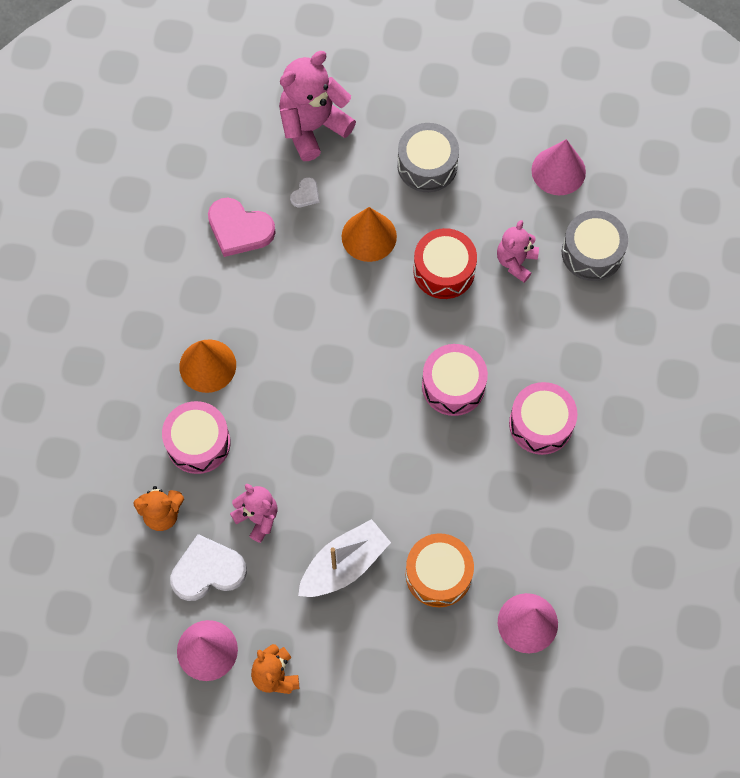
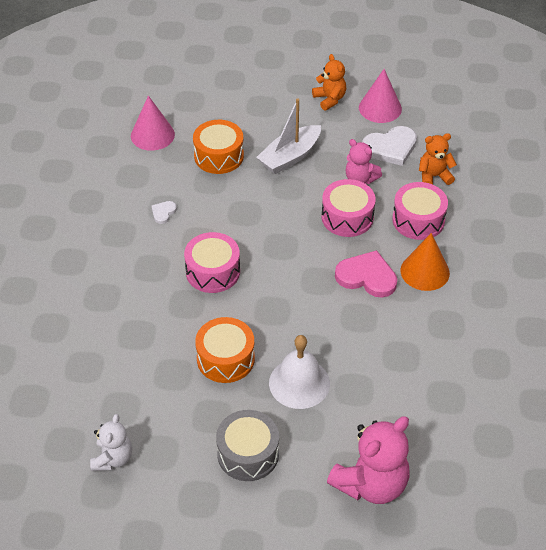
camera: 175 degrees right, 20 degrees down
(239, 229) = (424, 380): pink heart -> pink heart (367, 277)
(305, 194) = (366, 416): white heart -> white heart (163, 212)
(369, 236) = (299, 383): orange cone -> white bell
(444, 270) = (225, 359): red drum -> orange drum
(516, 262) = (158, 371): pink teddy bear -> none
(541, 424) = (138, 250): pink drum -> pink drum (347, 217)
(558, 171) = (113, 458): pink cone -> white teddy bear
(592, 253) = (84, 384): grey drum -> none

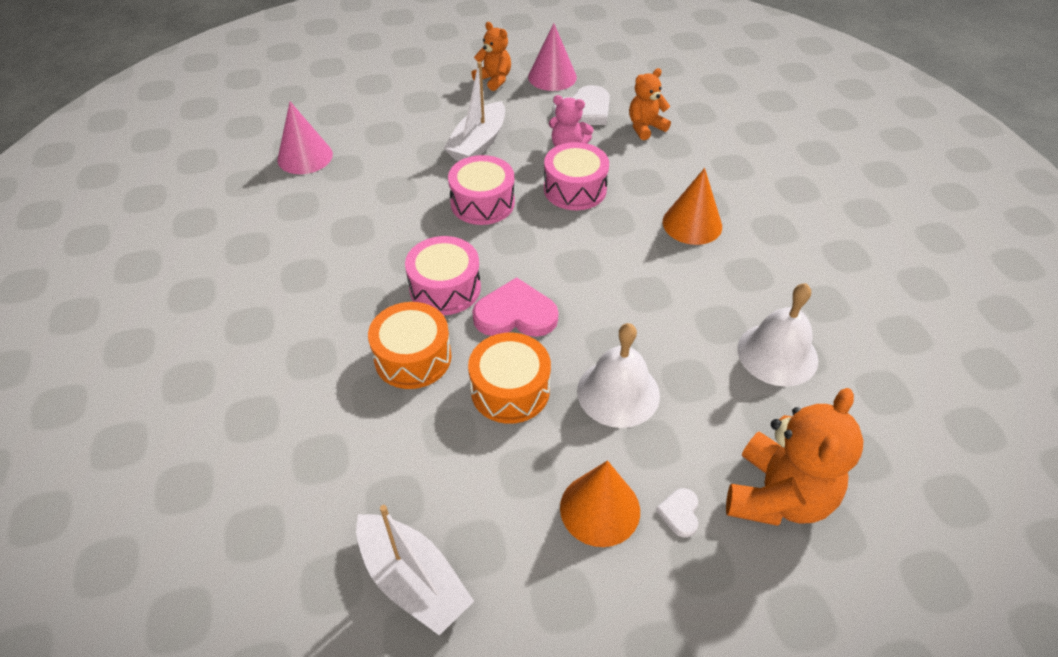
camera: 20 degrees left, 0 degrees up
(113, 458) = (413, 580): white teddy bear -> white boat
(163, 212) = (353, 236): white heart -> white heart (679, 513)
(219, 156) = (395, 161): orange drum -> orange drum (413, 357)
(248, 454) = (600, 509): grey drum -> orange cone
(367, 277) = (631, 246): pink heart -> pink heart (515, 314)
(371, 484) = (778, 496): pink teddy bear -> orange teddy bear
(418, 220) = (654, 173): pink drum -> pink drum (482, 203)
(430, 390) = (777, 354): none -> white bell

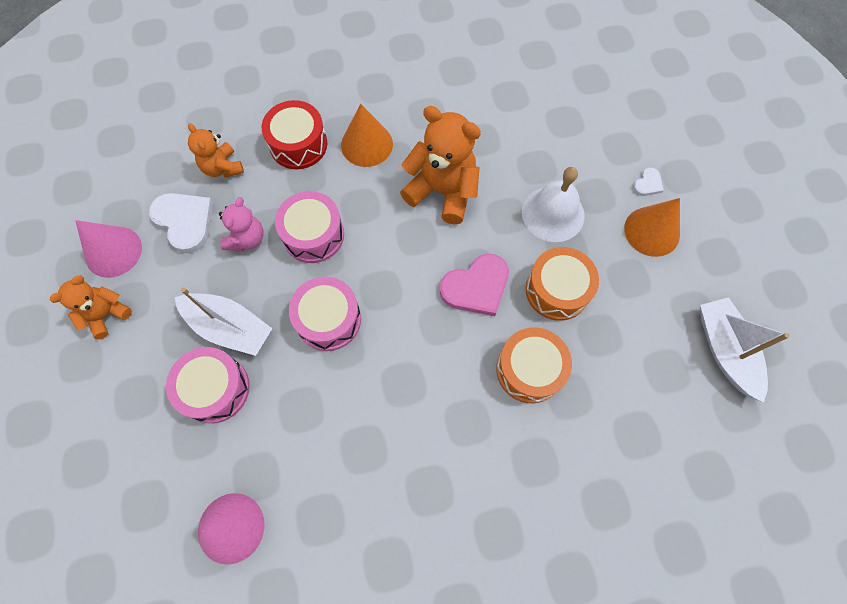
camera: 90 degrees left, 20 degrees up
(413, 580) = (725, 351): white boat -> white boat turned 60 degrees counterclockwise
(445, 288) = (446, 348): pink drum -> pink drum (215, 389)
(515, 314) = (476, 287): pink heart -> pink heart turned 120 degrees counterclockwise
(679, 513) = (647, 184): white heart -> white heart turned 60 degrees counterclockwise
(682, 174) = (298, 144): none -> red drum
(777, 354) = (509, 108): white bell -> none
(778, 496) = (627, 127): orange teddy bear -> orange teddy bear (442, 191)

